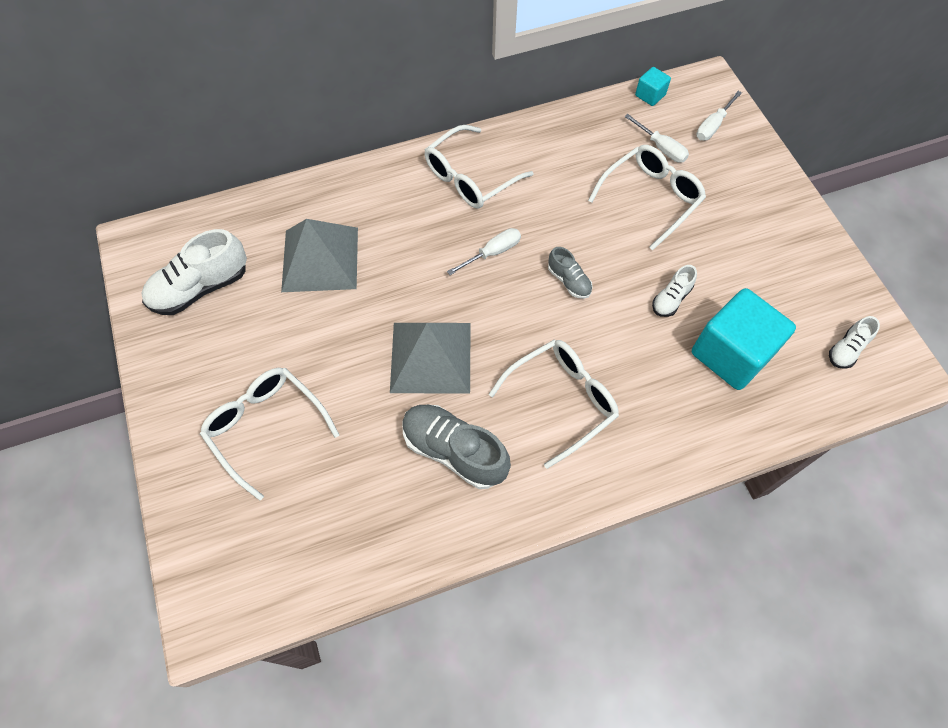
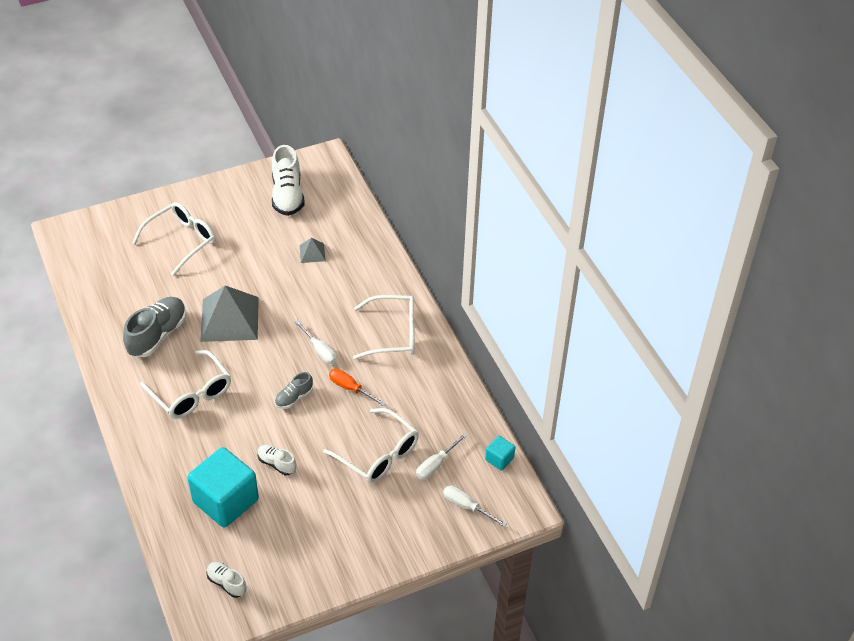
camera: 85 degrees right, 15 degrees down
(200, 288) = (287, 195): white shoe -> white shoe turned 150 degrees counterclockwise
(320, 259) = (312, 253): grey pyramid -> grey pyramid, size x0.46
(470, 177) = (393, 334): white glasses -> white glasses turned 135 degrees clockwise
(554, 222) = (350, 388): none -> orange screwdriver

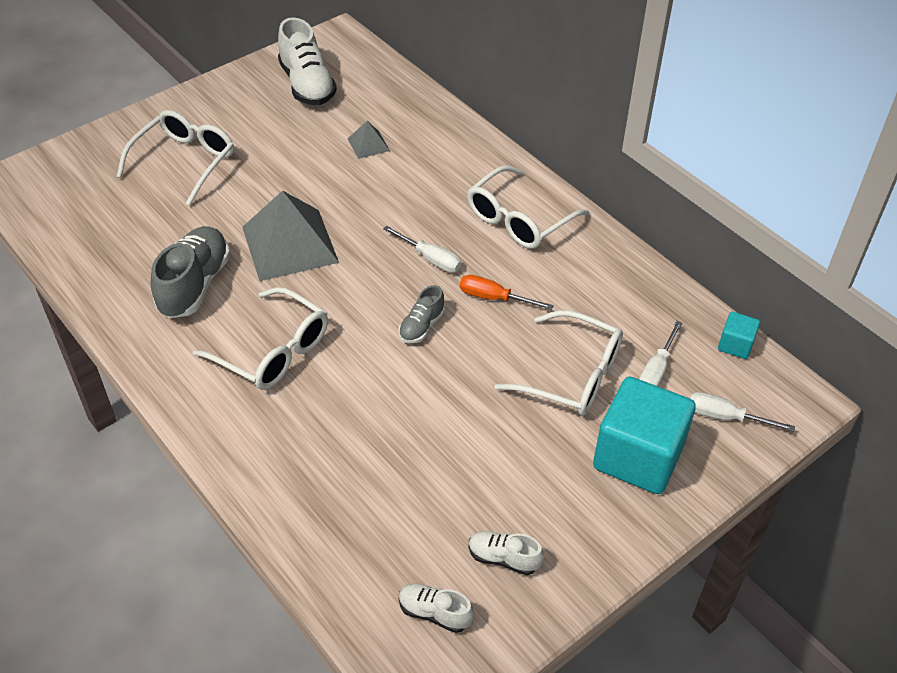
camera: 15 degrees left, 0 degrees up
(225, 501) = (383, 489): turquoise cube -> turquoise cube (638, 456)
(277, 464) = (436, 420): white shoe -> white shoe (503, 558)
(393, 334) = (519, 219): white glasses -> white glasses turned 150 degrees clockwise

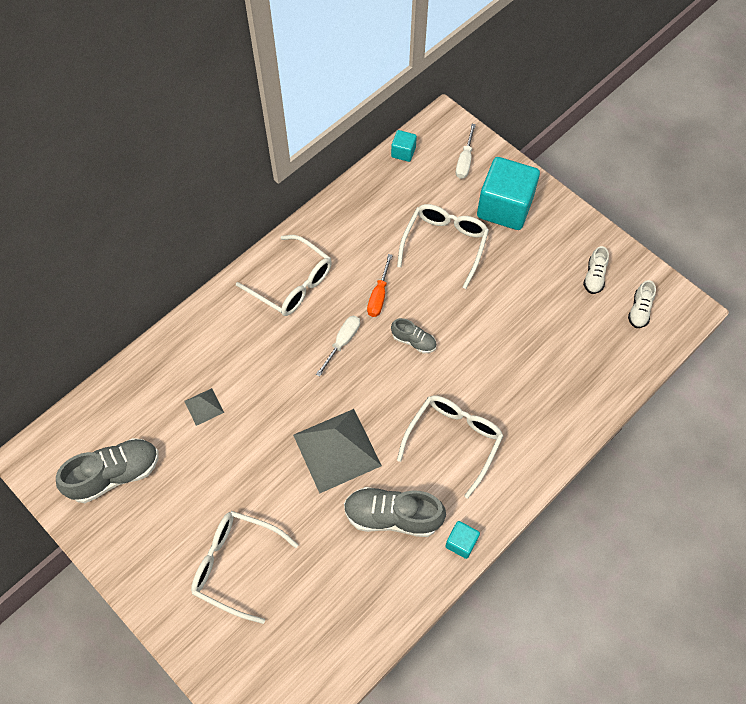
camera: 95 degrees left, 15 degrees up
(141, 343) = (461, 543): none -> turquoise cube
(307, 85) = (115, 474): white shoe -> grey shoe
(656, 371) = (433, 196): white screwdriver -> none

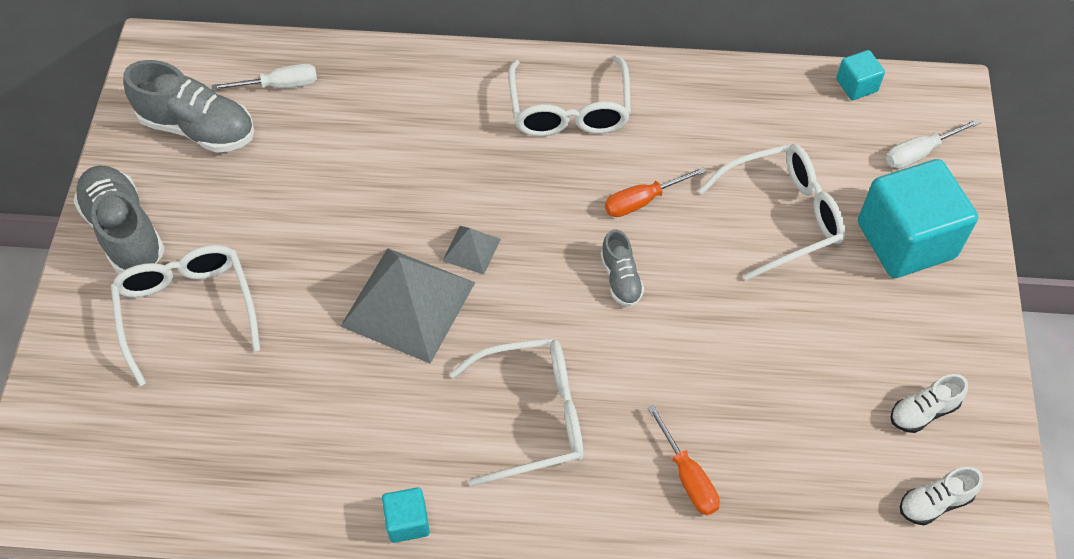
camera: 50 degrees right, 5 degrees down
(204, 406) = (344, 144): grey pyramid -> grey pyramid (471, 250)
(342, 342) = (547, 210): white screwdriver -> white screwdriver (280, 85)
(392, 516) = (376, 421): grey shoe -> grey shoe (125, 231)
(543, 398) = (688, 476): none -> orange screwdriver

